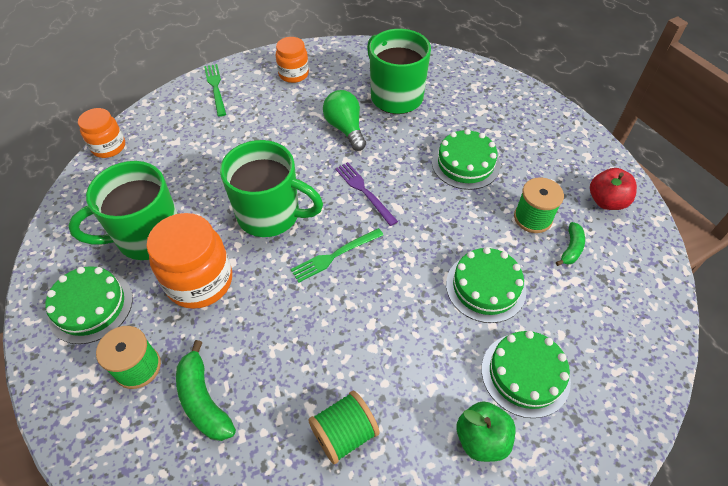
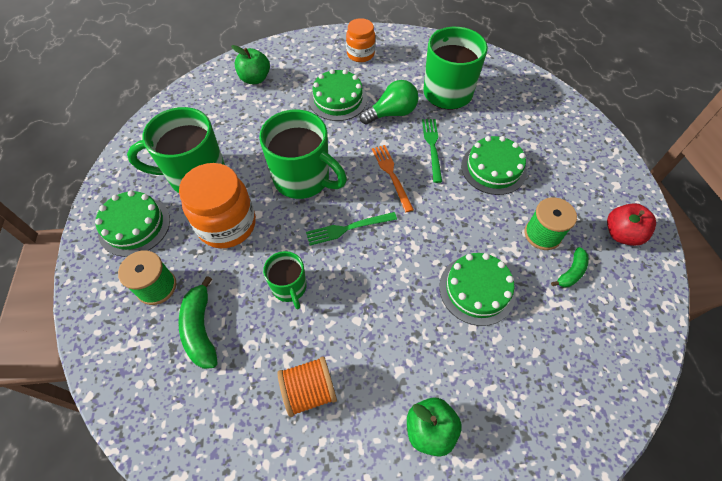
camera: 15 degrees right, 5 degrees up
(109, 147) = (186, 91): orange jar -> none
(184, 120) = (255, 79): none -> green apple
(216, 88) = (289, 55): green fork -> green fork (432, 147)
(290, 332) = (289, 288): none -> green mug
(344, 434) = (309, 391): green spool -> orange spool
(345, 128) = (392, 113): green light bulb -> green light bulb turned 75 degrees clockwise
(364, 191) = (392, 175): purple fork -> orange fork
(525, 374) = (489, 381): green cake -> green cake (338, 99)

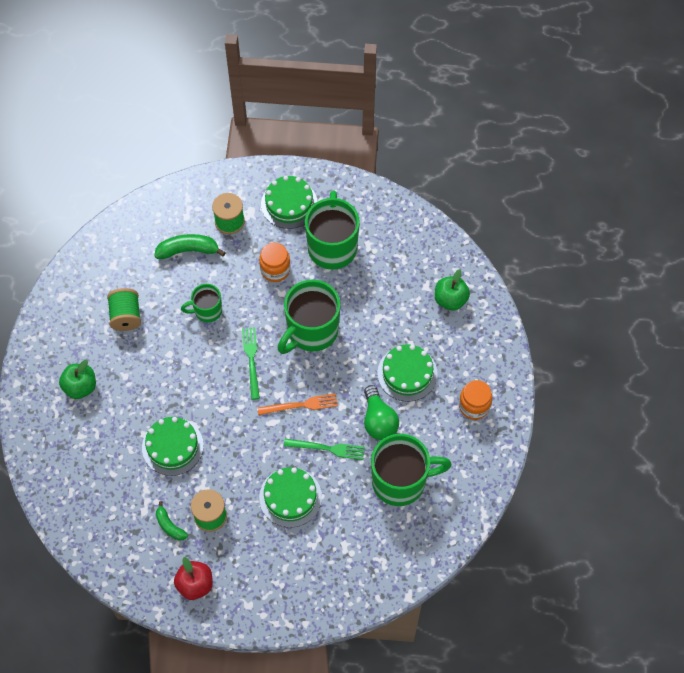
camera: 100 degrees right, 5 degrees up
(227, 225) = (275, 269): orange jar -> orange jar, size x0.61
(309, 391) = (126, 316): orange spool -> green spool

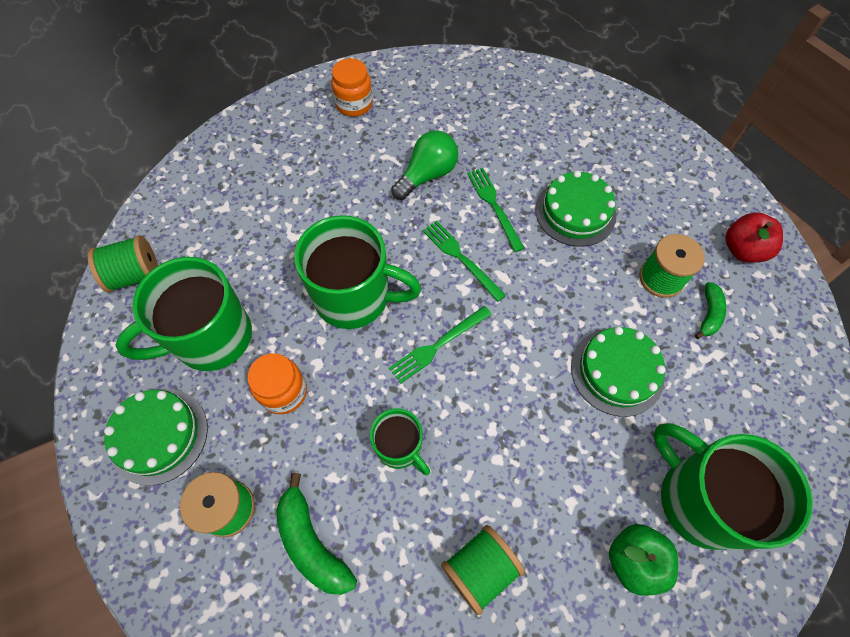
camera: 120 degrees left, 0 degrees up
(300, 405) = (461, 258): orange fork -> green fork
(400, 481) = (481, 127): green mug -> green mug (699, 499)
(402, 222) = (135, 275): none -> green spool
(407, 373) = (352, 175): green cake -> none
(450, 300) = (230, 177): green apple -> none

